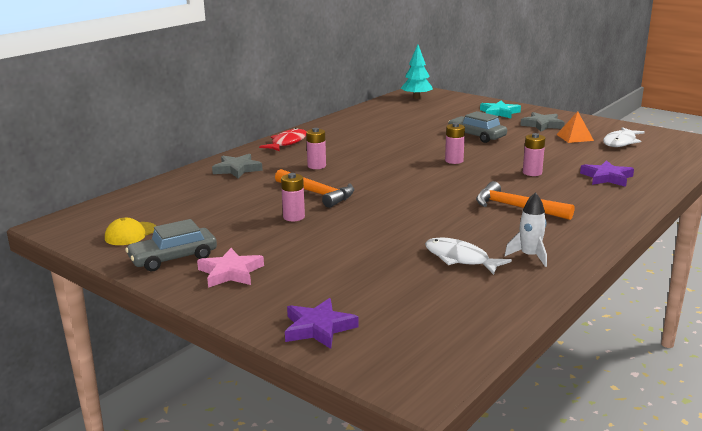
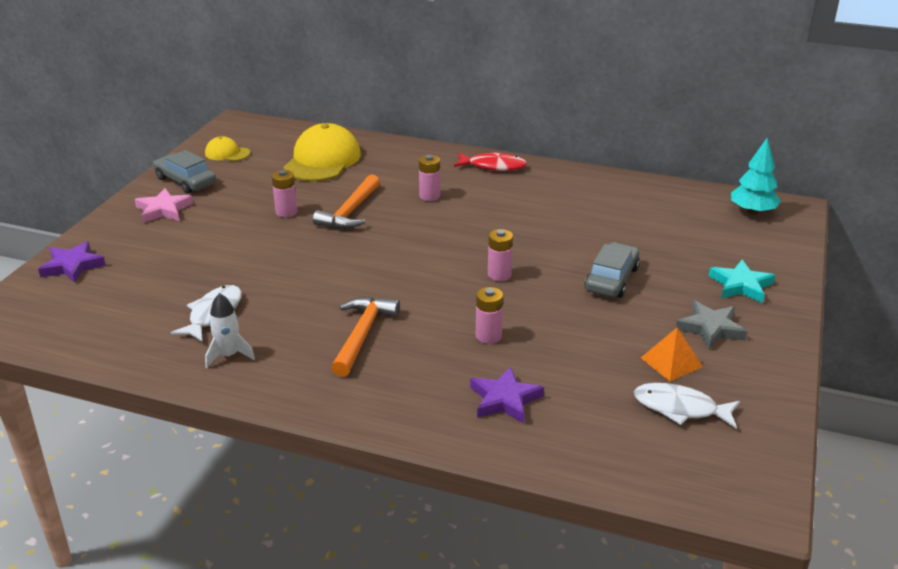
camera: 70 degrees right, 10 degrees up
(203, 195) = (322, 160): none -> yellow cap
(237, 169) = (396, 159): grey star -> none

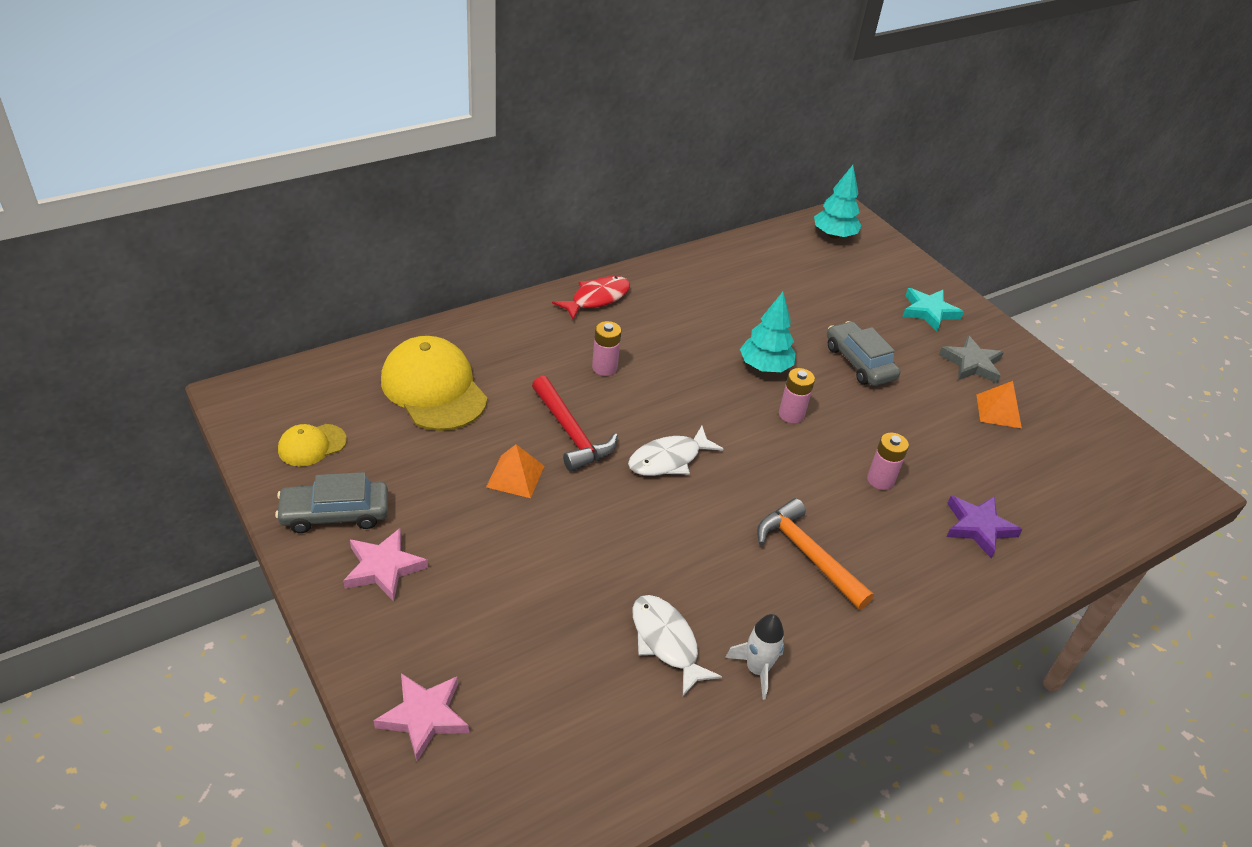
camera: 55 degrees left, 10 degrees up
(72, 266) = (424, 716): purple star -> pink star
(286, 212) = (515, 476): pink battery -> orange pyramid
(350, 212) = (571, 433): orange hammer -> red hammer
(533, 246) = (765, 367): none -> turquoise tree
(680, 408) = (1058, 446): white fish -> white fish (668, 459)

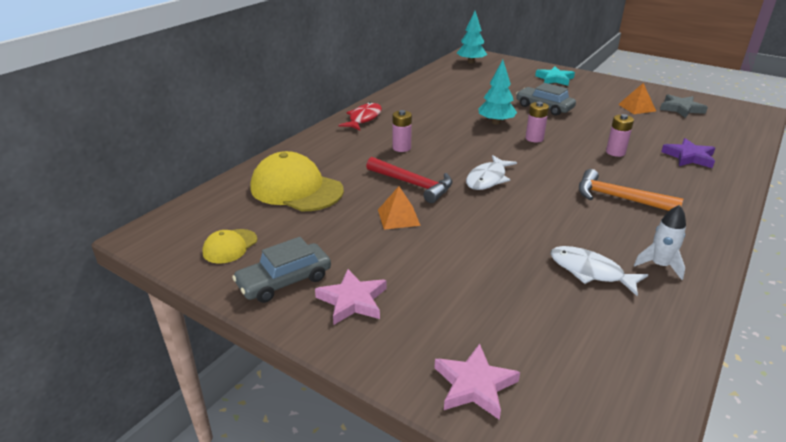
camera: 20 degrees left, 10 degrees down
(971, 364) = (600, 93): grey star -> grey star (681, 109)

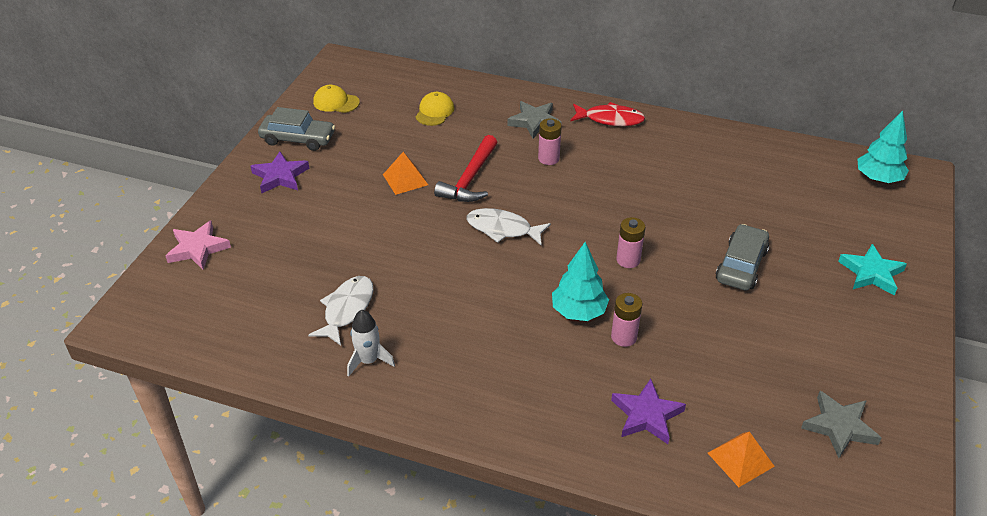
camera: 75 degrees right, 10 degrees up
(284, 281) = (298, 139): grey car -> grey car turned 150 degrees clockwise
(296, 189) = (434, 111): yellow cap -> yellow cap, size x0.51
(347, 146) = (534, 122): none -> grey star
(352, 301) = (280, 176): pink star -> purple star
(496, 122) = (659, 223): turquoise tree -> turquoise tree (578, 312)
(619, 198) = (498, 335): orange hammer -> none
(637, 107) = (808, 369): orange pyramid -> orange pyramid (740, 459)

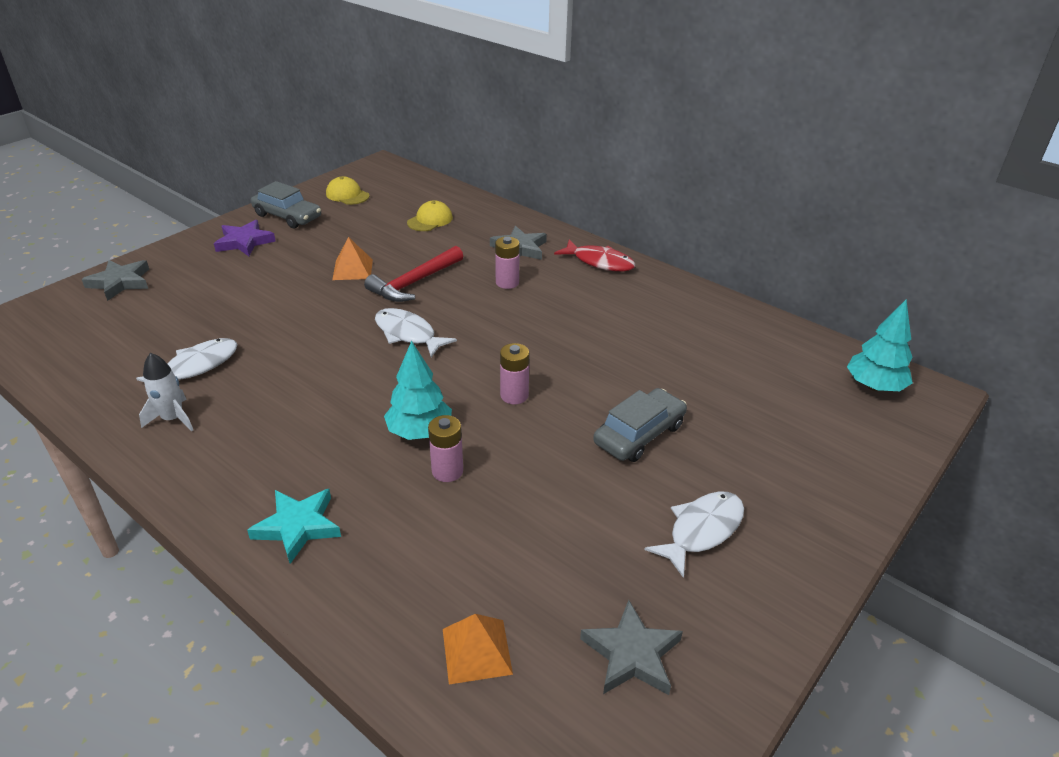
camera: 20 degrees right, 5 degrees down
(198, 248) = (120, 282): pink star -> grey star
(646, 415) = (406, 562): purple star -> none
(829, 326) = (701, 530): none -> white fish
(871, 273) = (798, 485): turquoise star -> turquoise star (298, 526)

